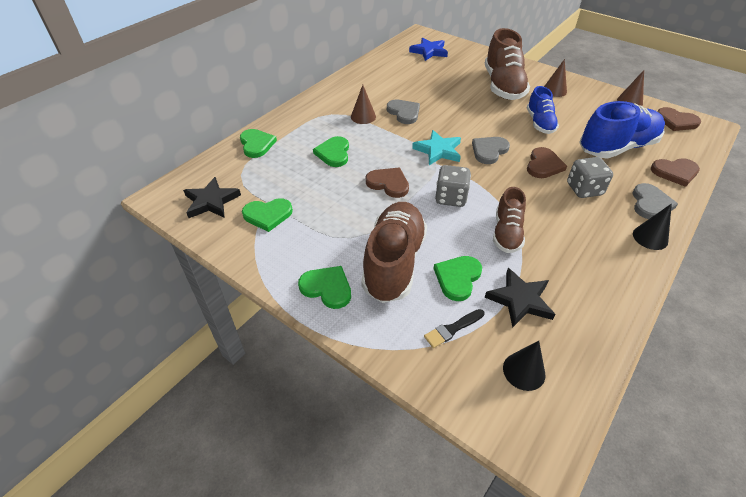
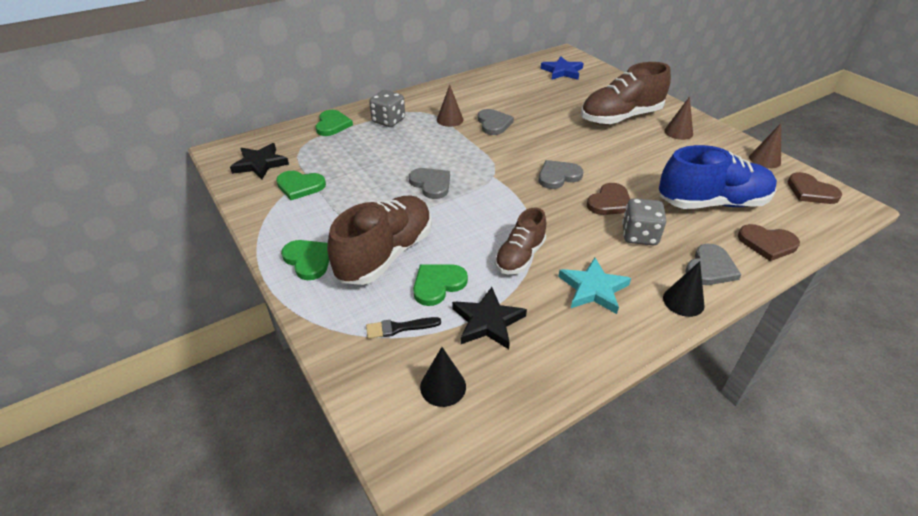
camera: 20 degrees right, 5 degrees down
(333, 153) = (397, 146): green heart -> none
(388, 183) = (431, 184): brown heart -> grey heart
(438, 150) = (504, 165): turquoise star -> turquoise star (593, 289)
(451, 198) = (484, 211): grey dice -> grey dice (388, 121)
(503, 86) = (620, 117): brown shoe -> brown shoe turned 45 degrees clockwise
(539, 123) = (636, 161): blue shoe -> none

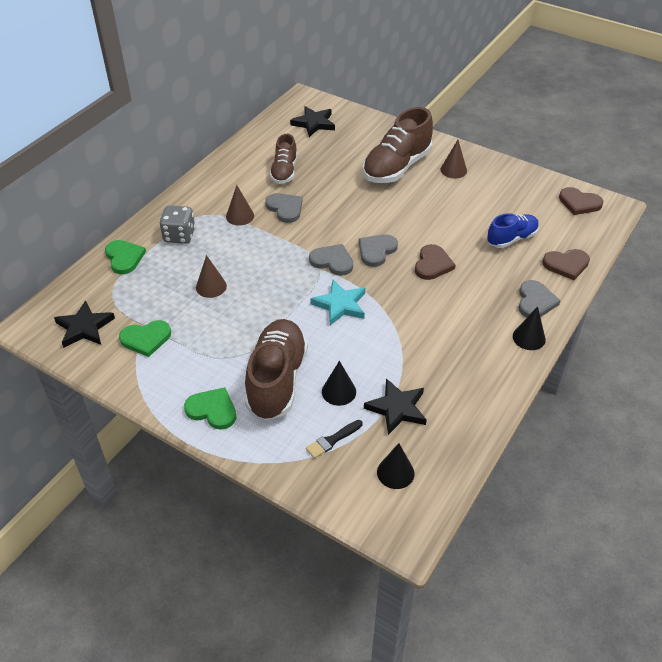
camera: 25 degrees left, 5 degrees up
(431, 184) = (269, 295): grey heart -> grey heart (332, 261)
(438, 284) = (339, 391): green heart -> black cone
(520, 257) = (389, 342): brown shoe -> brown shoe (284, 172)
(562, 71) = (314, 123): blue star -> black star
(593, 289) = (460, 351): turquoise star -> turquoise star (340, 305)
(639, 236) = (471, 290): grey dice -> none
(712, 203) = (511, 239): blue shoe -> blue shoe, size x0.59
(764, 160) = (534, 180): brown cone -> brown cone (211, 286)

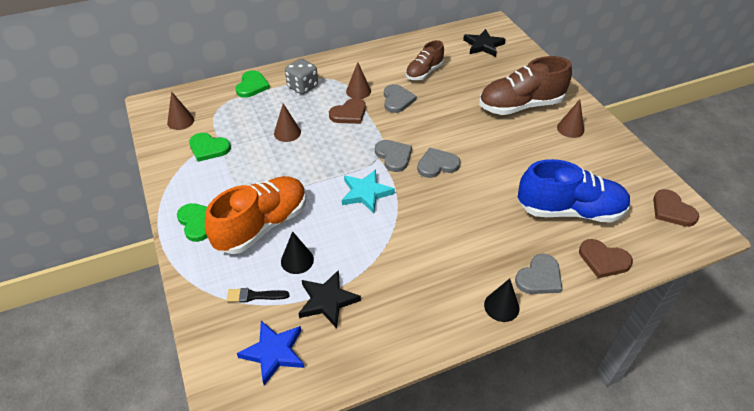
camera: 35 degrees right, 0 degrees up
(84, 327) = (180, 121): black star -> brown cone
(277, 380) = (262, 225): brown shoe -> orange shoe
(395, 472) = (274, 353): black cone -> blue star
(432, 264) = (474, 198): brown heart -> brown heart (349, 113)
(511, 239) = (570, 211): blue shoe -> blue shoe, size x1.69

